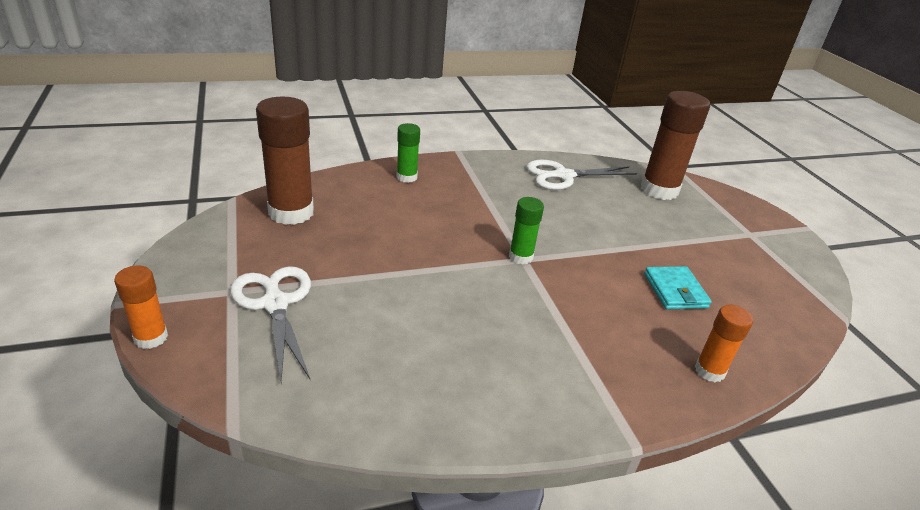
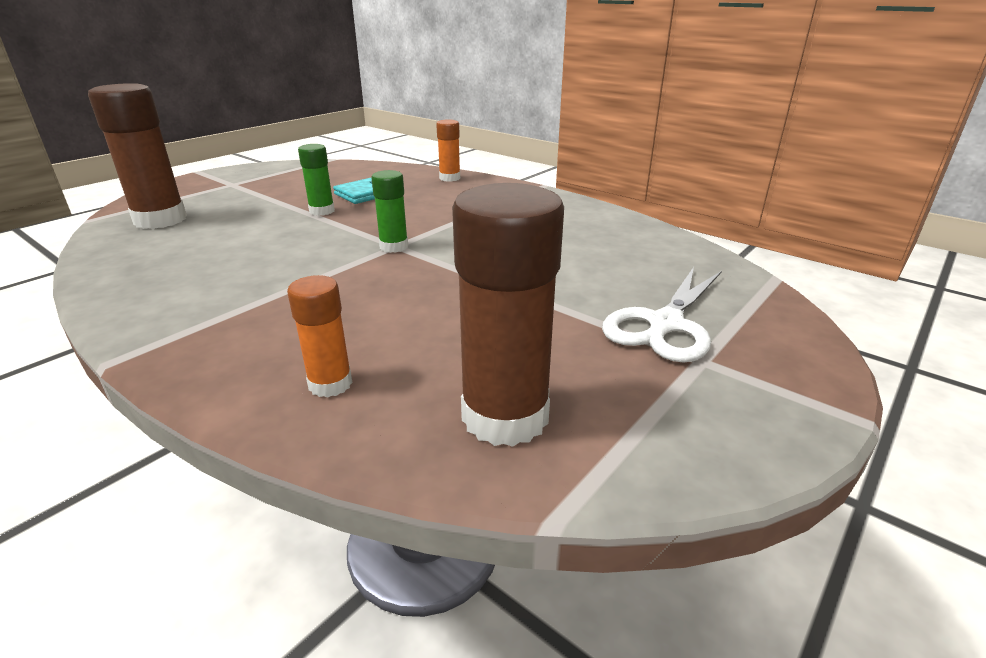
camera: 120 degrees left, 5 degrees down
(151, 337) = (829, 361): orange glue stick -> orange glue stick (330, 384)
(406, 177) = (267, 368): green glue stick -> green glue stick (322, 211)
(563, 176) = (158, 267): white scissors -> none

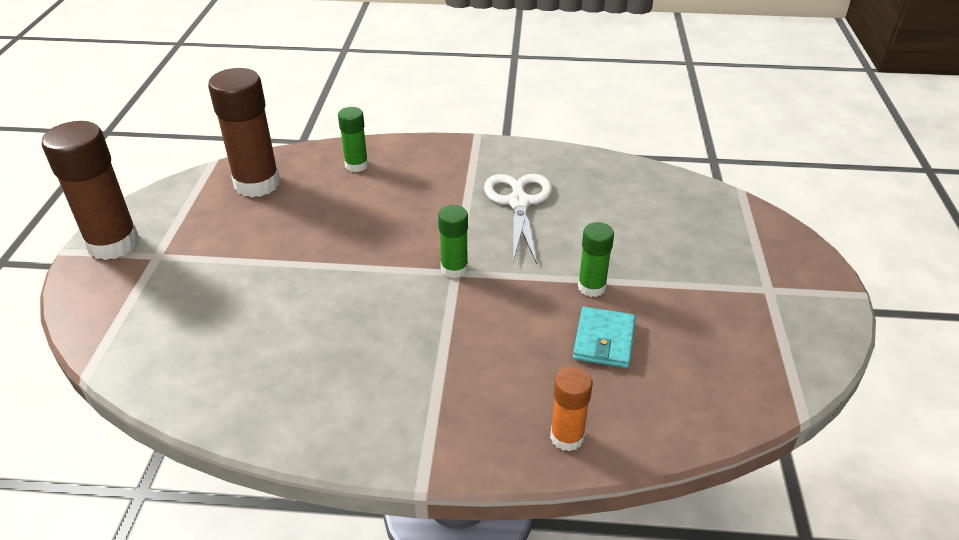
camera: 145 degrees right, 10 degrees up
(160, 220) = (691, 214): brown glue stick -> brown glue stick (113, 244)
(330, 384) = (356, 165): orange glue stick -> green glue stick
(665, 324) = (185, 275): white scissors -> white scissors (518, 203)

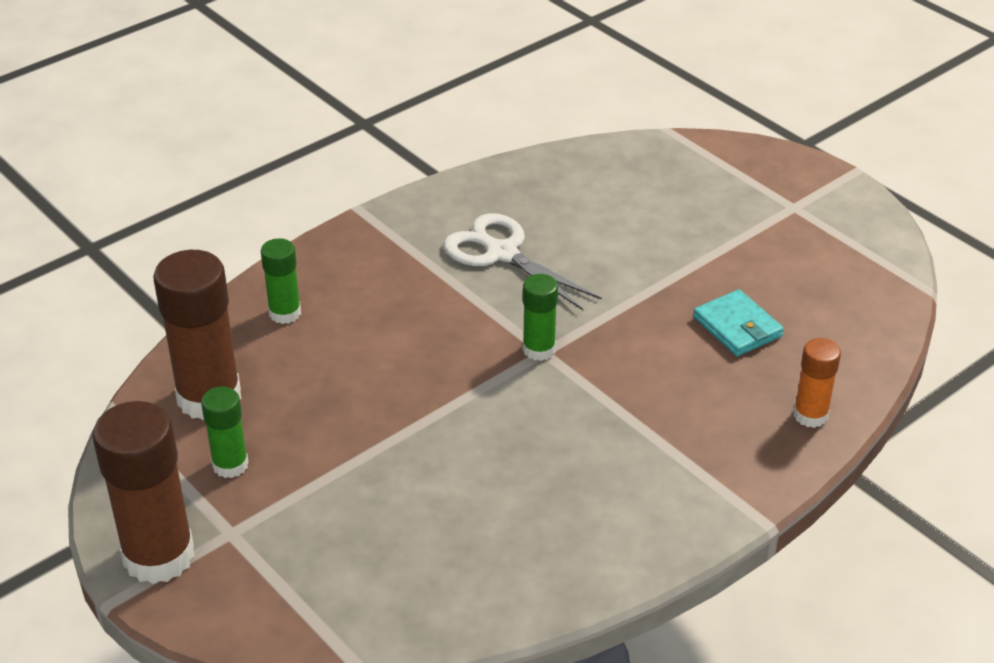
camera: 45 degrees left, 0 degrees up
(591, 287) = (669, 290): green glue stick -> green glue stick (230, 465)

